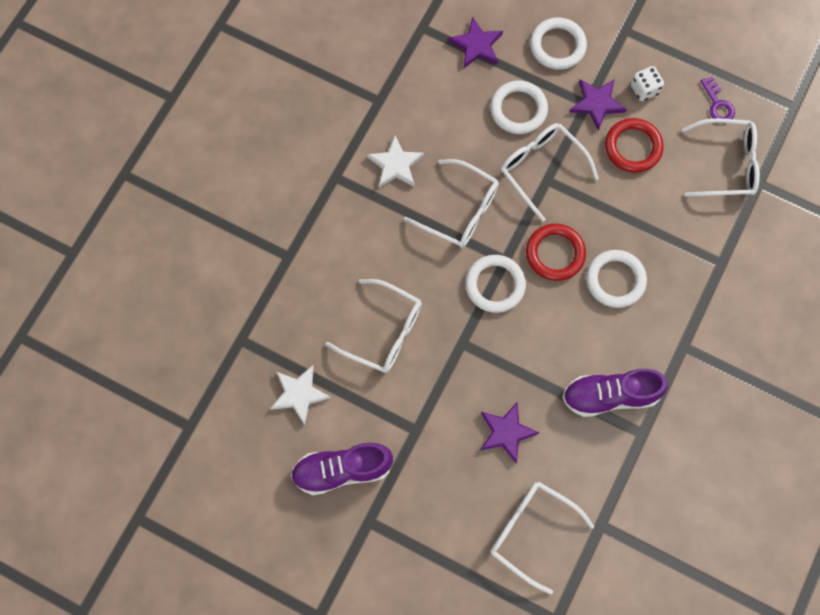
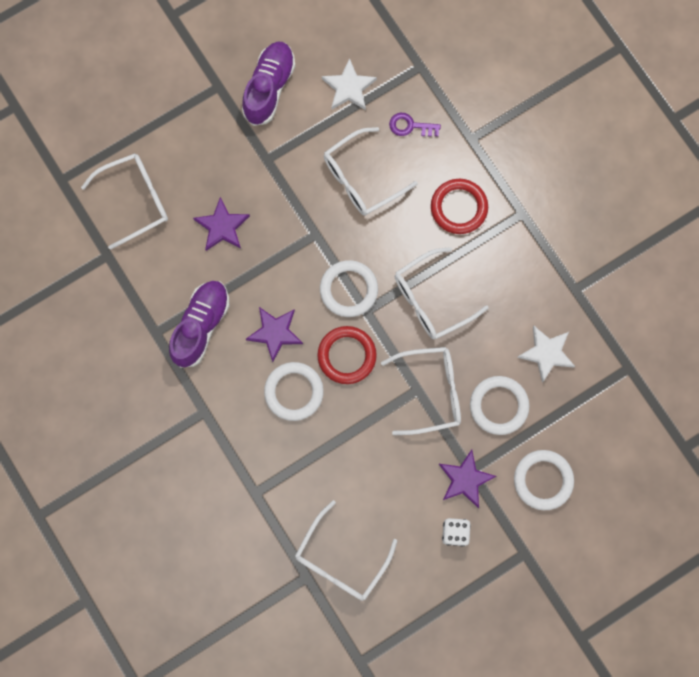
camera: 120 degrees right, 5 degrees up
(395, 165) = (505, 269): white star -> white star (546, 353)
(476, 45) = (584, 406): purple star -> purple star (275, 333)
(633, 147) = (405, 485): red ring -> red ring (459, 207)
(717, 104) = (402, 591): purple key -> purple key (410, 126)

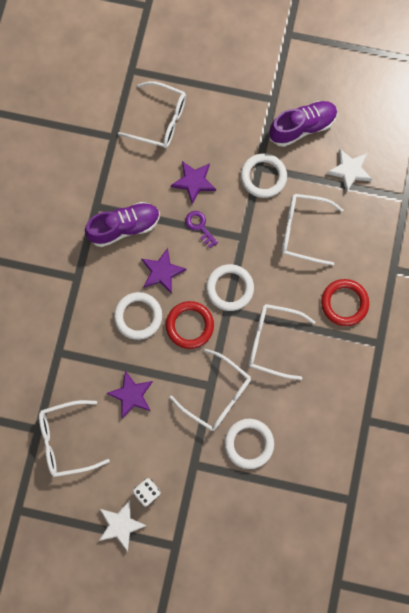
camera: 45 degrees right, 0 degrees up
(410, 126) = (364, 227): purple key -> purple key (200, 226)
(465, 479) = (184, 466): purple star -> purple star (131, 395)
(543, 480) = (230, 514): white ring -> white ring (263, 177)
(546, 353) = (309, 441): white star -> white star (120, 524)

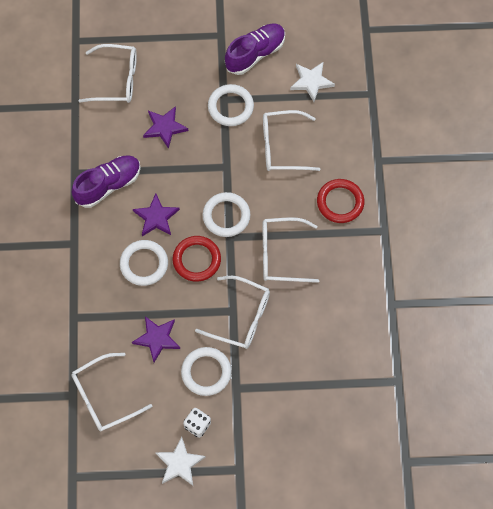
camera: 15 degrees left, 10 degrees down
(200, 226) = (181, 167): purple key -> none
(249, 443) = (284, 354): white ring -> white ring (206, 372)

